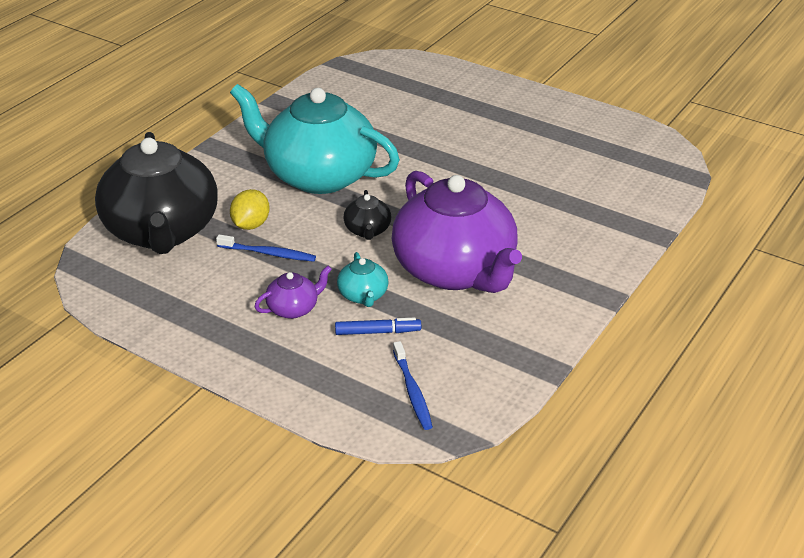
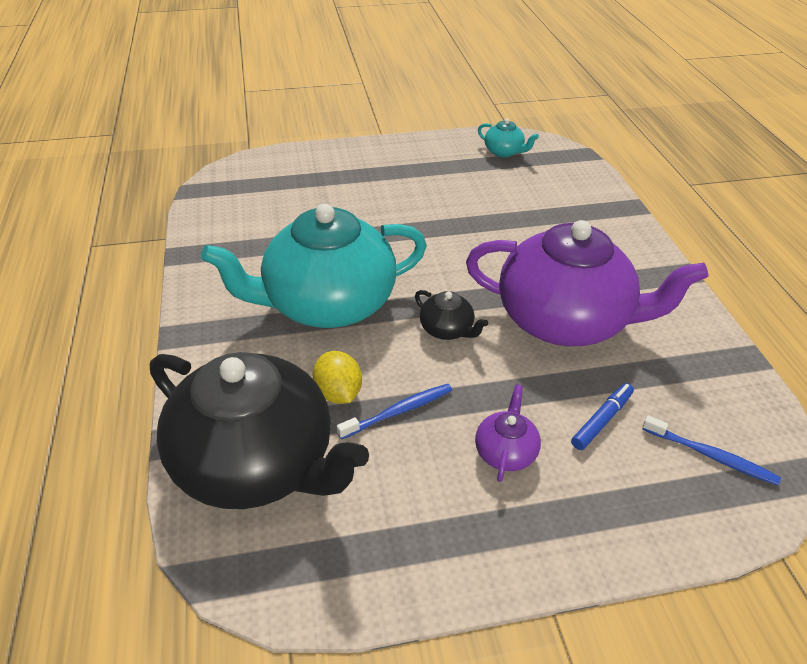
camera: 45 degrees left, 5 degrees up
(363, 295) = (538, 394): turquoise teapot -> turquoise teapot (504, 152)

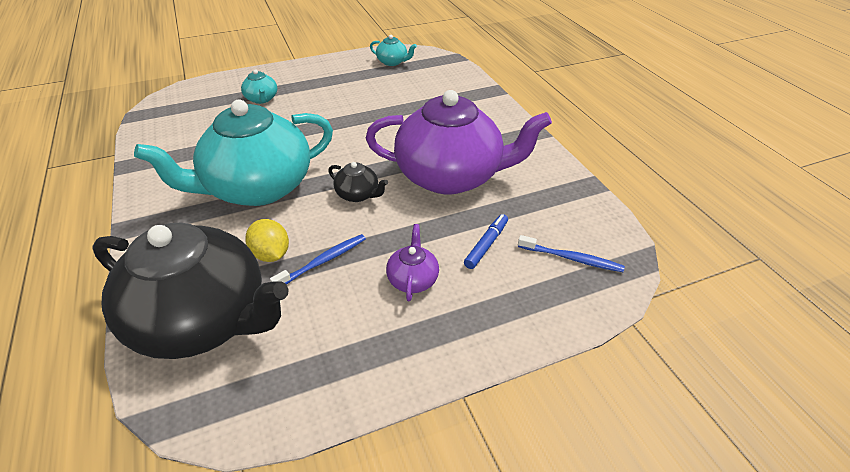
camera: 10 degrees left, 0 degrees up
(339, 185) = (262, 99): none -> turquoise teapot

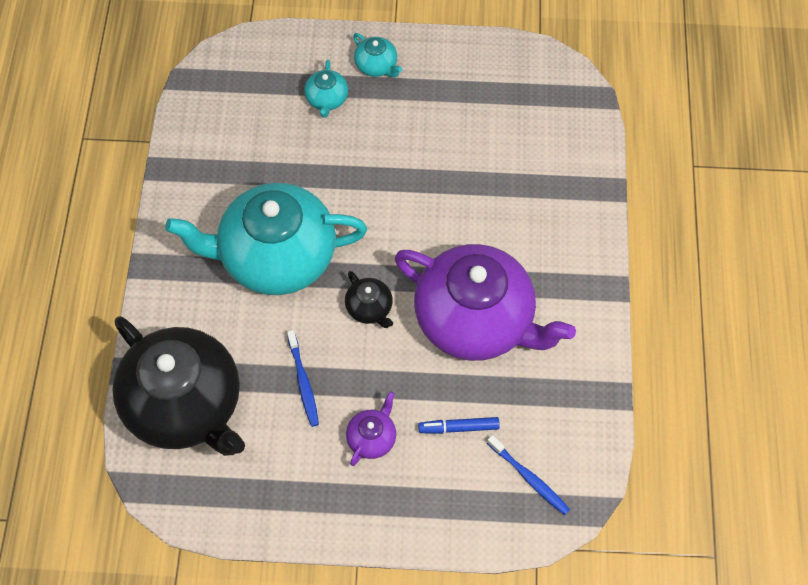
camera: 25 degrees right, 20 degrees up
(271, 254) = (261, 354): yellow lemon -> none
(323, 261) = (303, 382): blue toothbrush -> blue toothbrush turned 90 degrees clockwise
(392, 62) = (515, 78): turquoise teapot -> turquoise teapot (376, 66)
(486, 245) = (459, 428): blue marker -> blue marker turned 150 degrees counterclockwise

